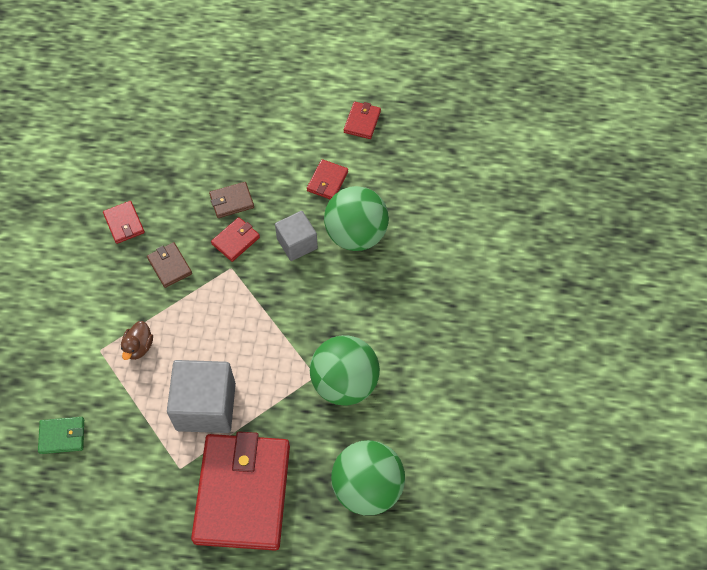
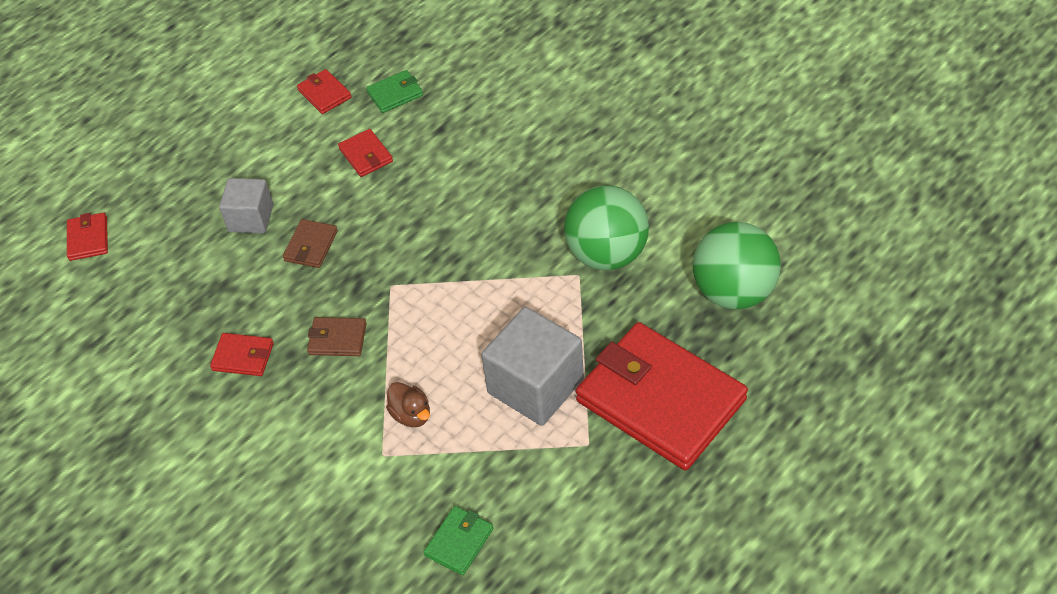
camera: 50 degrees left, 10 degrees down
(236, 240) = (362, 265): red wallet -> red wallet (88, 239)
(297, 243) = (414, 215): grey cube -> grey cube (251, 218)
(356, 235) = (449, 163): green ball -> none
(393, 162) = (395, 94): none -> green wallet

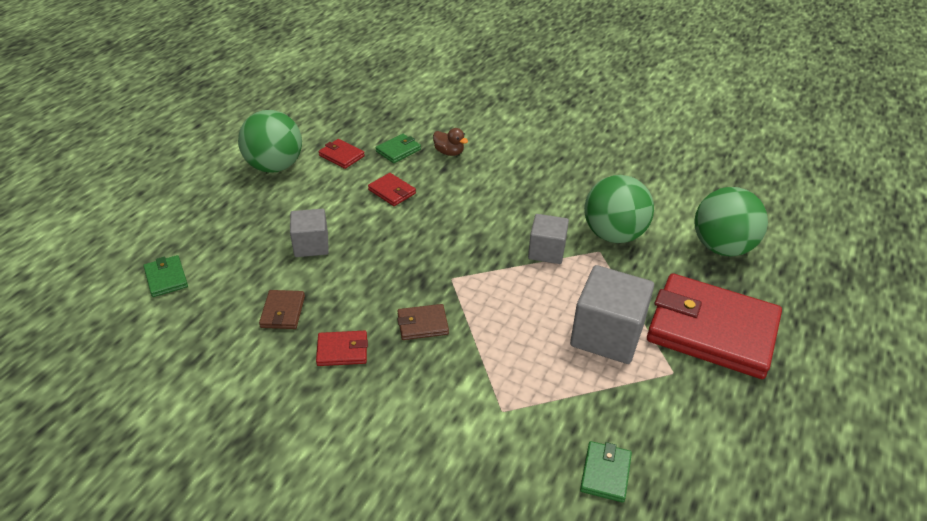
camera: 20 degrees left, 10 degrees down
(88, 239) = (166, 278): red wallet -> green wallet
(242, 100) = (275, 166): none -> green ball
(311, 246) = (371, 258): brown wallet -> brown wallet (283, 312)
(411, 415) = (513, 374): brown duck -> brown duck (449, 152)
(515, 265) = (546, 251): none -> grey cube

